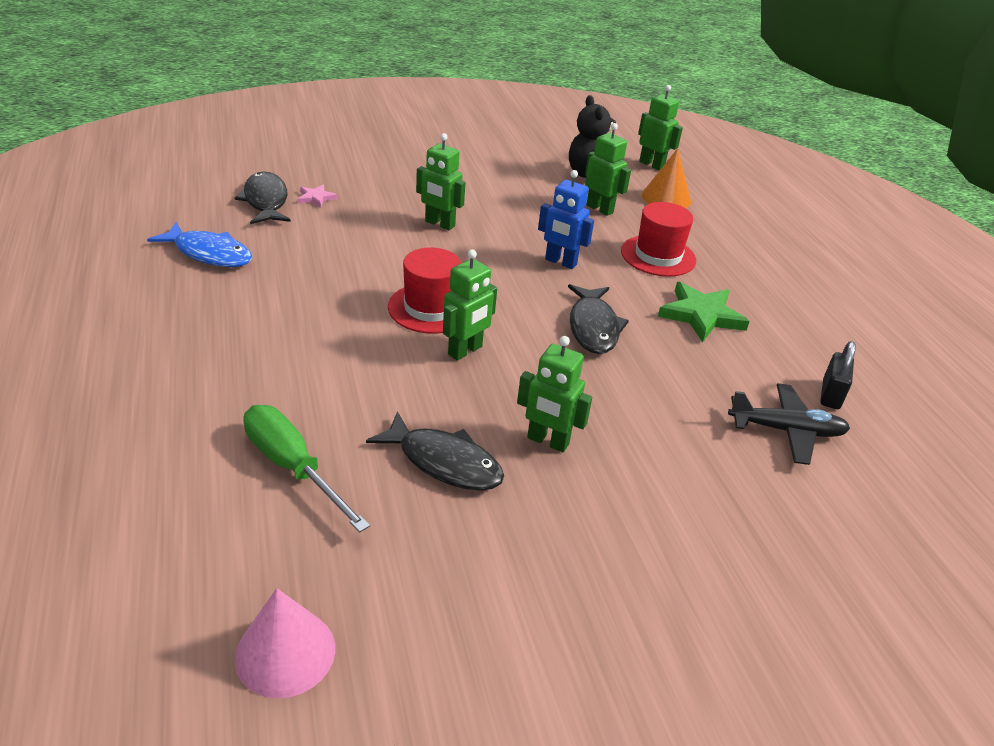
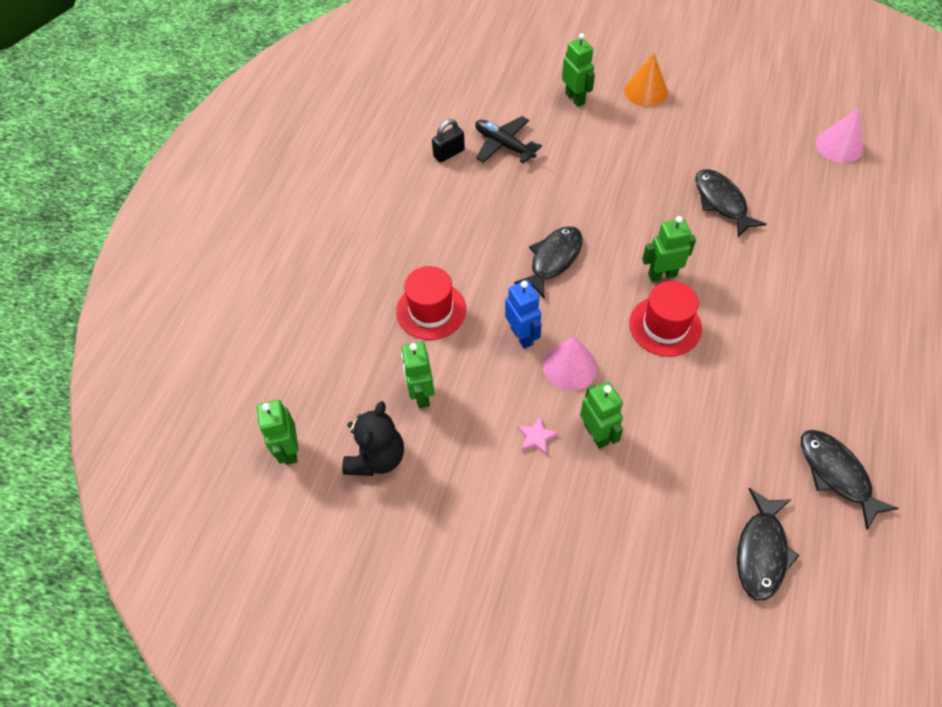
camera: 140 degrees left, 20 degrees up
(209, 253) = (836, 474): blue fish -> black fish
(292, 467) = (812, 232): green screwdriver -> none
(316, 198) = (704, 535): pink star -> pink star (536, 437)
(498, 255) = (569, 366): none -> pink cone
(547, 441) = (652, 191): green robot -> green robot (575, 98)
(666, 198) = (338, 385): orange cone -> orange cone (646, 91)
(701, 315) = (462, 239): green star -> none

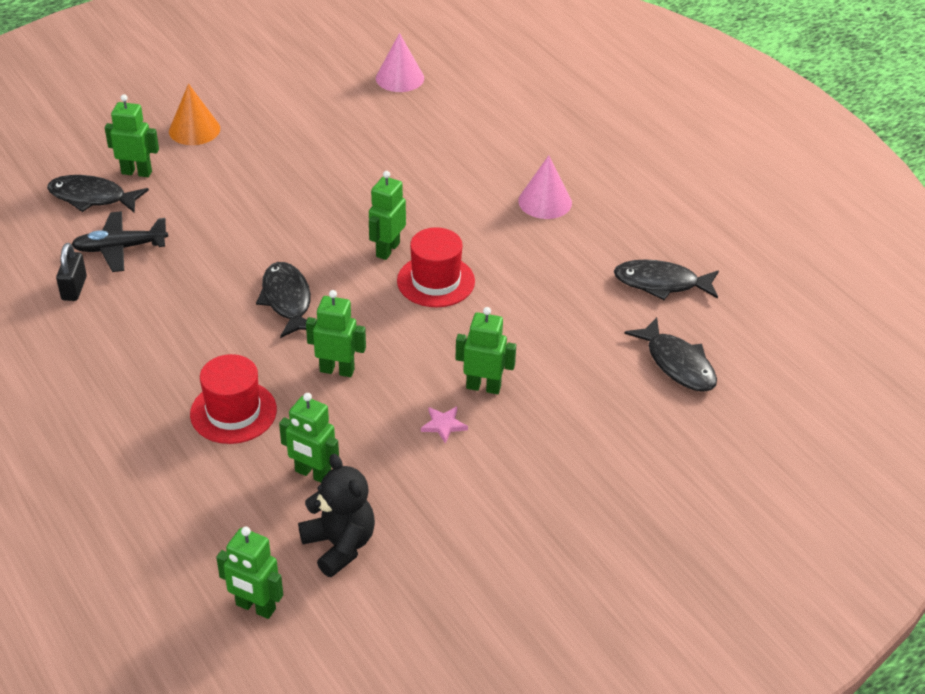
camera: 55 degrees left, 15 degrees down
(522, 336) = (337, 370): blue robot -> green robot
(569, 366) = (403, 361): pink cone -> pink cone (545, 202)
(721, 202) = (365, 170): black fish -> black fish (92, 197)

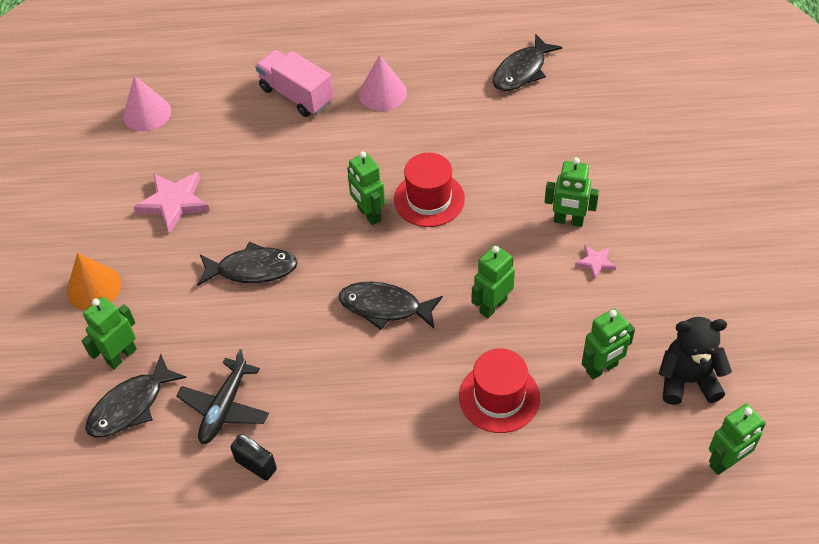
camera: 55 degrees left, 10 degrees up
(313, 133) = (174, 202): none -> pink star
(483, 387) = (568, 221): green robot -> green robot turned 120 degrees counterclockwise
(495, 151) = (296, 95): none -> pink truck
(677, 364) = (611, 101): black fish -> black fish (252, 269)

